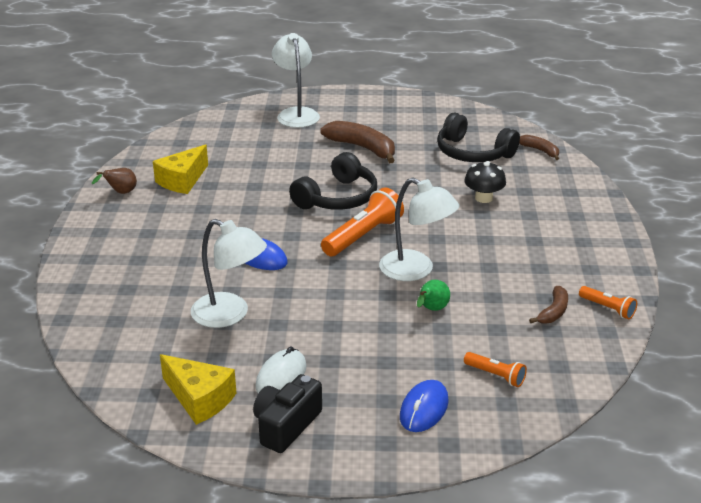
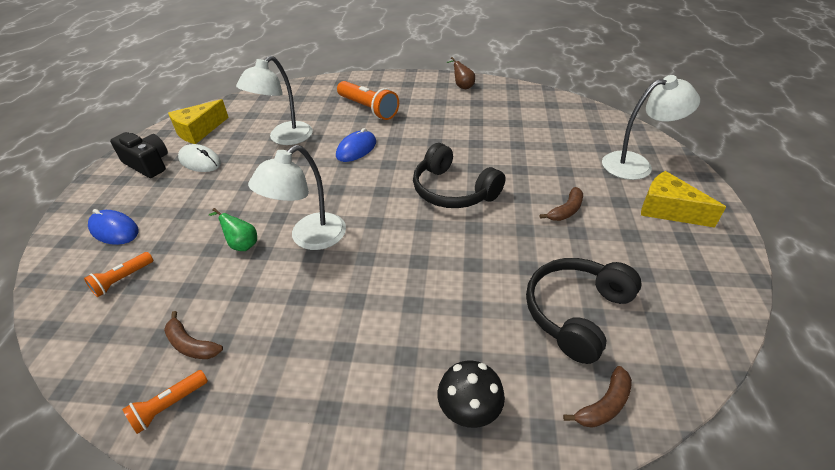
camera: 95 degrees right, 10 degrees up
(182, 180) = (483, 109): yellow cheese -> yellow cheese (668, 210)
(362, 148) = (566, 210): brown banana -> brown banana, size x0.56
(363, 236) = (379, 205): orange flashlight -> orange flashlight (368, 109)
(483, 198) = (450, 310): black mushroom -> black mushroom (469, 409)

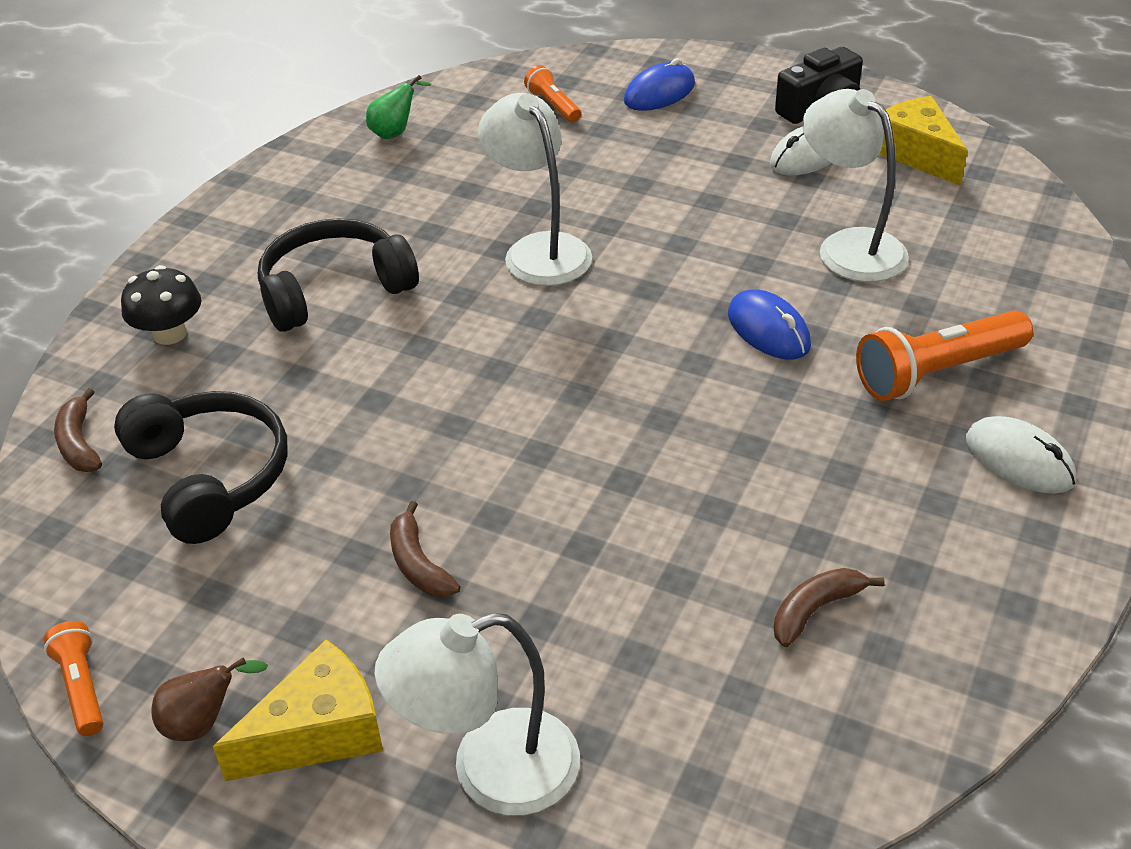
camera: 110 degrees right, 0 degrees up
(169, 406) = (342, 143): orange flashlight -> orange flashlight (82, 687)
(191, 344) = (412, 154): brown banana -> brown banana (815, 610)
(241, 244) = (564, 190): green pear -> green pear (395, 132)
(409, 90) = (1019, 460): none -> white mouse
(453, 190) = (566, 427): black headphones -> black headphones (334, 290)
(462, 86) = (1017, 570): brown pear -> brown pear (204, 722)
(636, 164) = (490, 771): white lamp -> white lamp turned 60 degrees clockwise

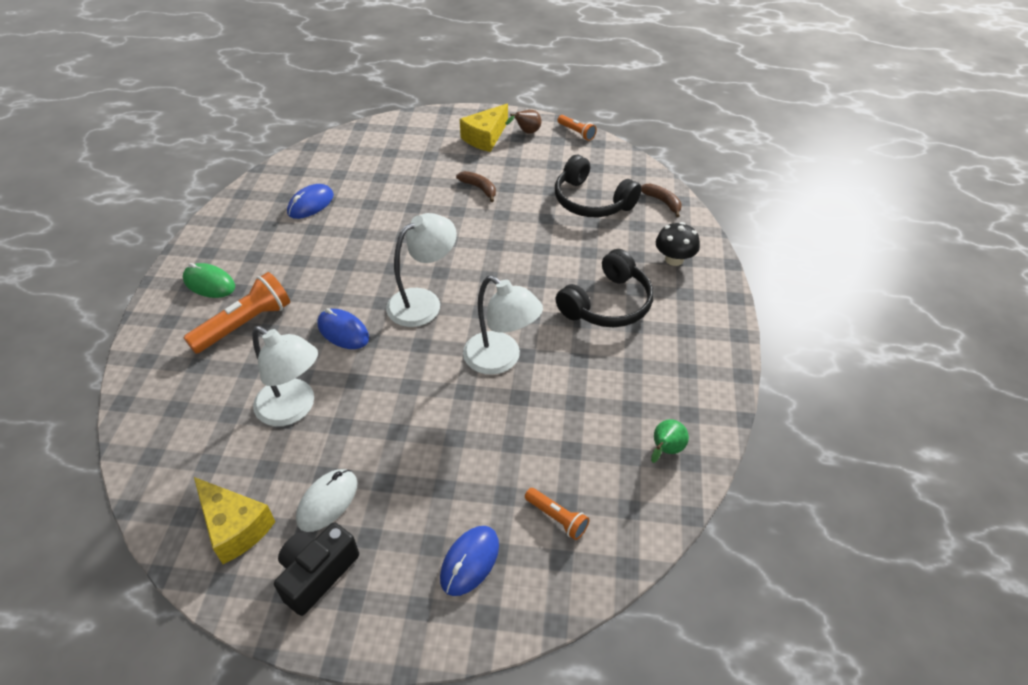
camera: 160 degrees right, 5 degrees up
(490, 771) = (421, 139): white lamp -> white lamp (423, 302)
(815, 610) = (310, 204): brown banana -> blue mouse
(1019, 460) = (209, 283): white mouse -> green mouse

